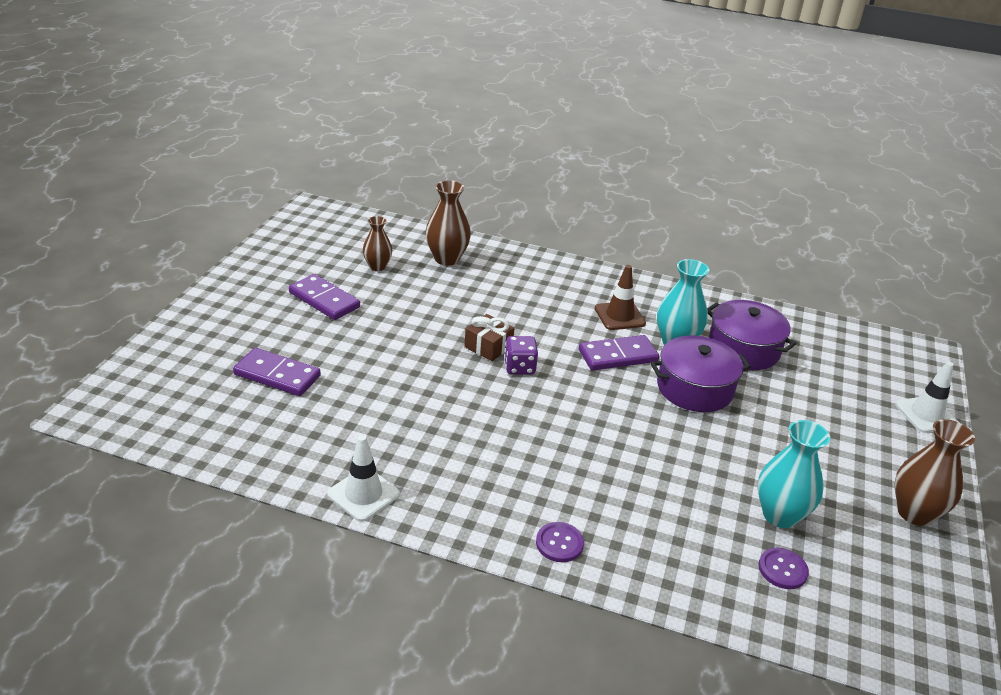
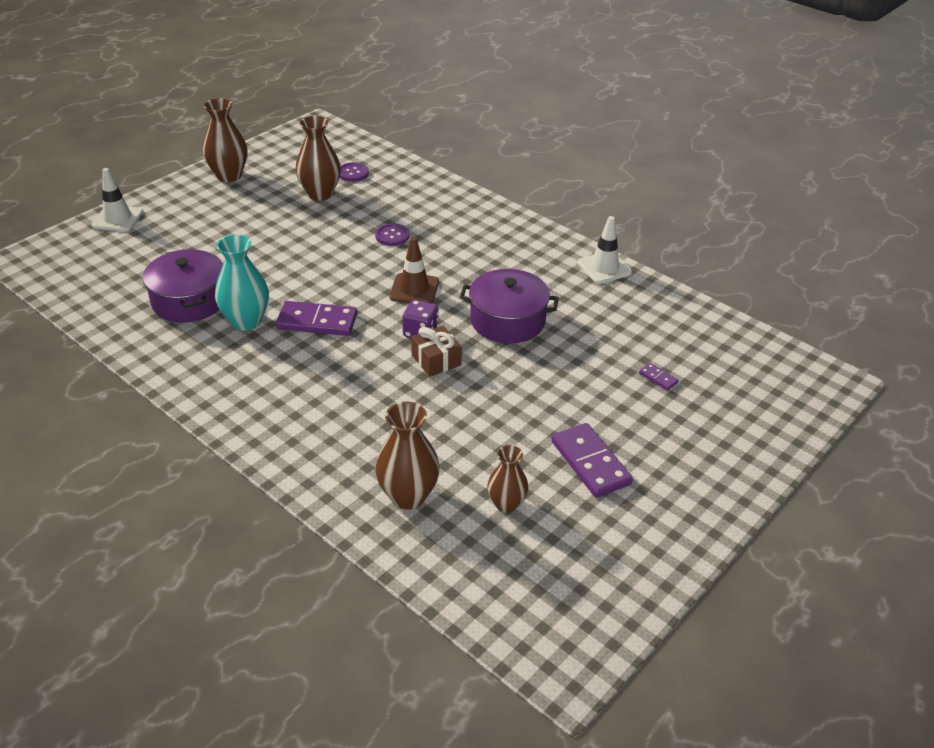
camera: 155 degrees left, 5 degrees up
(277, 375) = (658, 378): purple domino -> purple domino, size x0.46
(559, 543) = (482, 213): purple button -> purple button (392, 236)
(619, 316) = (271, 362): brown traffic cone -> brown traffic cone (414, 289)
(694, 388) = (279, 279): purple pot -> purple pot (507, 320)
(779, 515) = (320, 194): turquoise vase -> brown vase

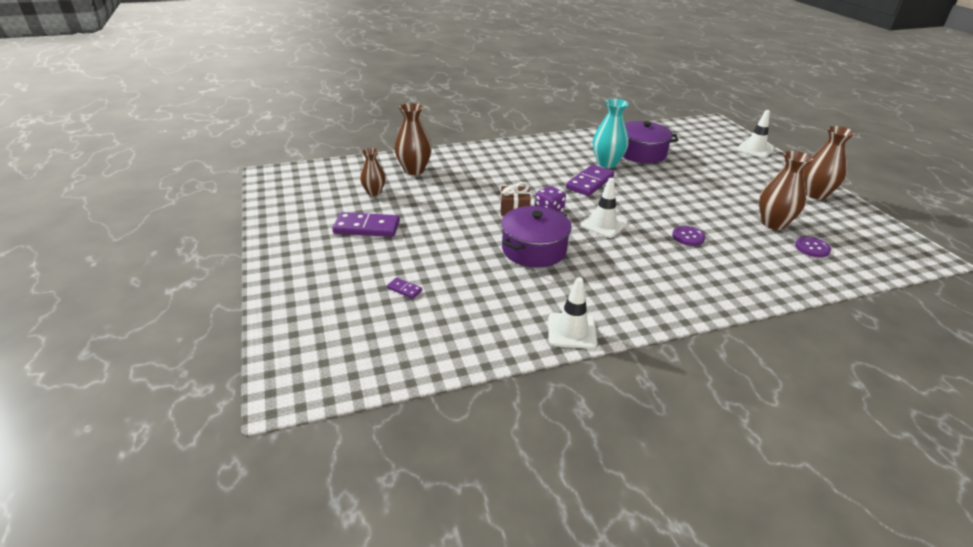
camera: 120 degrees right, 5 degrees down
(414, 289) = (603, 224): brown traffic cone -> white traffic cone
(658, 378) = (404, 289): purple domino -> purple domino turned 45 degrees clockwise

